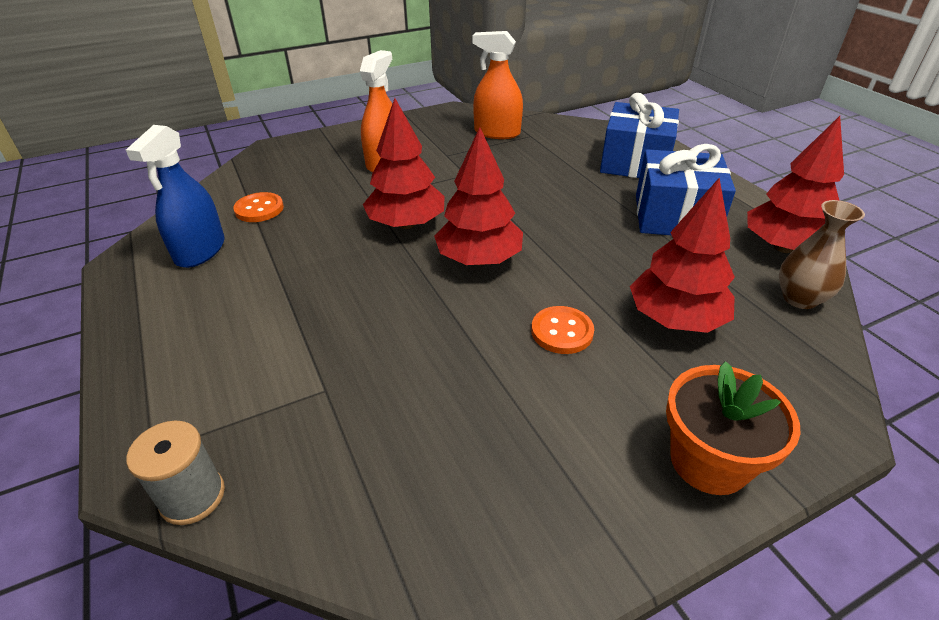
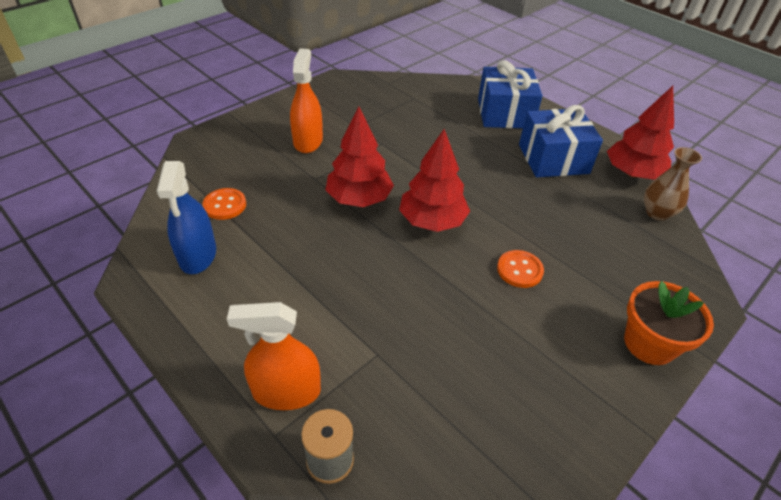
camera: 20 degrees left, 5 degrees up
(497, 133) = (386, 98): orange spray bottle -> orange spray bottle (286, 391)
(675, 319) = (588, 244): red tree -> none

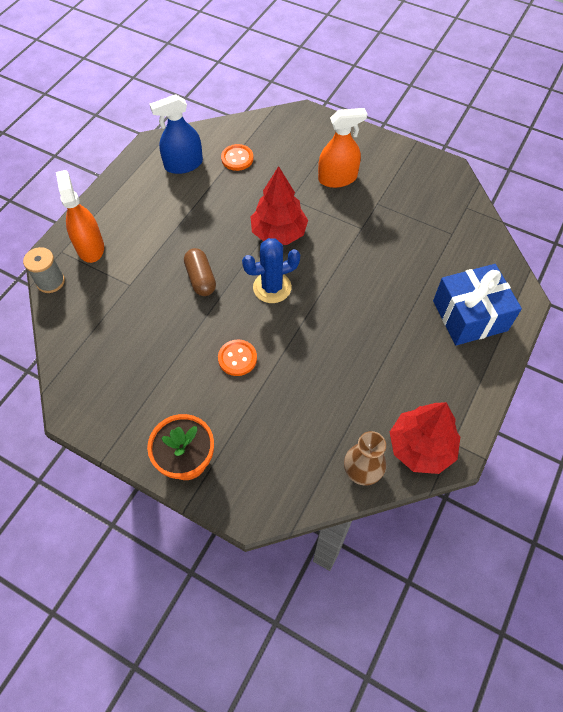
camera: 75 degrees right, 15 degrees up
(396, 278) = (200, 278): none -> brown capsule
(432, 221) = (272, 287): red tree -> blue cactus
(553, 159) = (409, 369): blue gift -> none

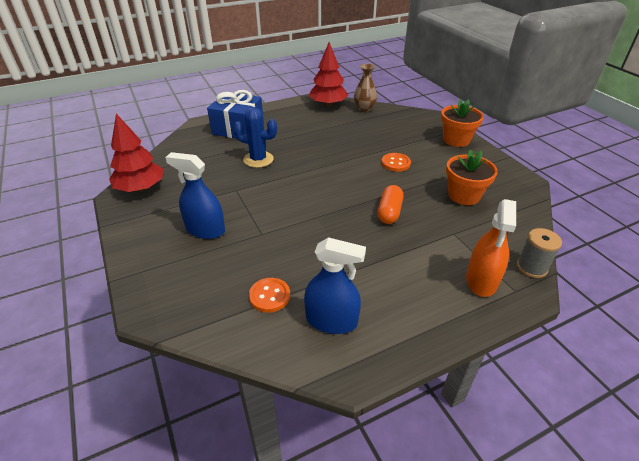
camera: 145 degrees left, 20 degrees down
(137, 344) = (464, 195): none -> orange flower pot
(200, 278) = (389, 212): brown capsule -> orange capsule
(272, 287) = (339, 185): blue cactus -> blue cactus (258, 159)
(279, 233) = (300, 214): red tree -> red tree (141, 188)
(337, 178) = (205, 230): orange spray bottle -> blue spray bottle

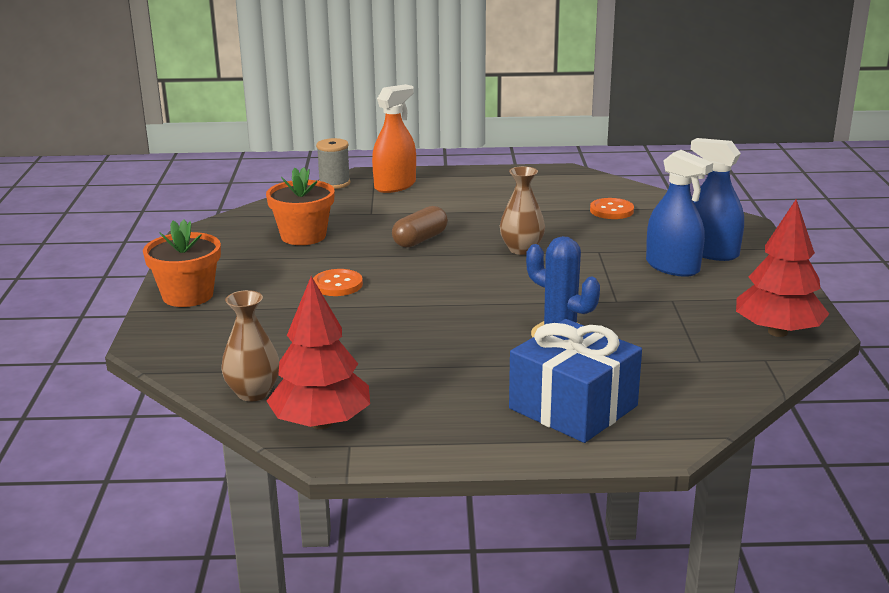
camera: 155 degrees left, 15 degrees down
(315, 220) = (521, 249): none -> brown vase
(331, 320) = (560, 191): blue spray bottle -> blue spray bottle (711, 252)
(389, 212) = (420, 240): orange capsule -> brown capsule

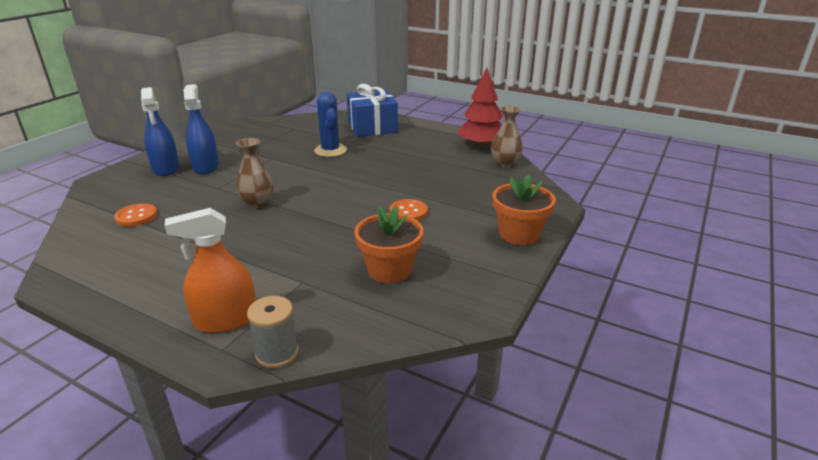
camera: 150 degrees left, 5 degrees up
(420, 240) = (307, 234): brown capsule -> none
(777, 332) = (240, 128): red tree -> none

